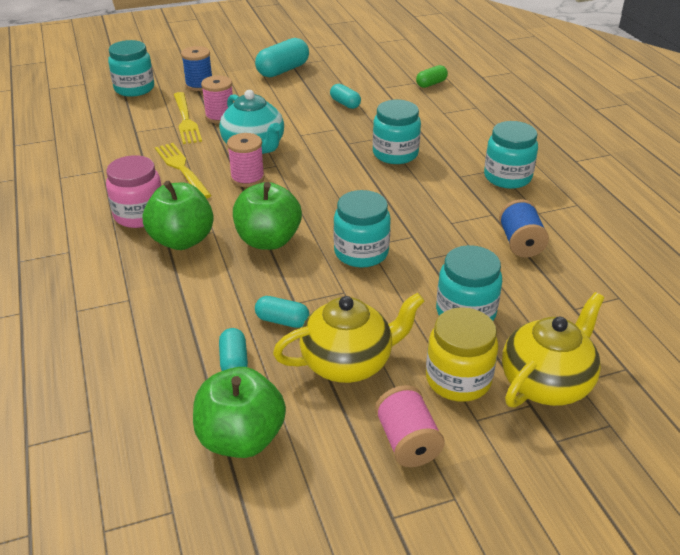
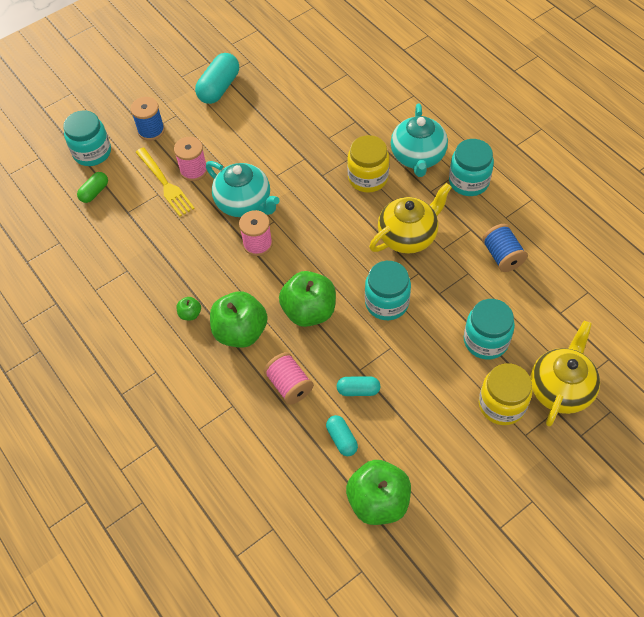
camera: 15 degrees left, 20 degrees up
(139, 215) = (190, 314): pink jar -> green apple
(182, 169) = (196, 249): yellow fork -> none
(345, 104) = (297, 122): turquoise capsule -> none
(348, 362) = (422, 414): yellow teapot -> yellow teapot (408, 236)
(395, 154) = (368, 178): turquoise jar -> yellow jar
(407, 442) = (487, 468): pink spool -> pink spool (289, 385)
(431, 84) = (362, 72): green capsule -> green capsule (94, 192)
(458, 149) = (418, 157): none -> turquoise teapot

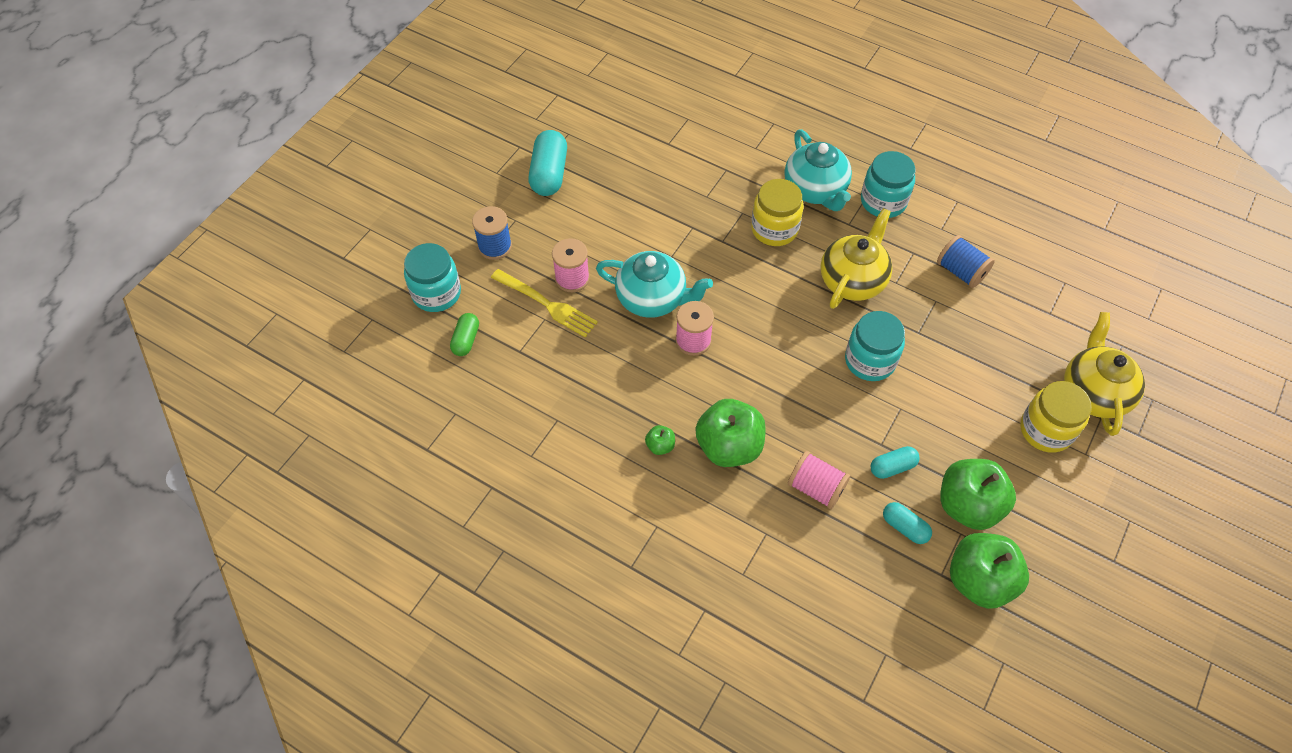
camera: 25 degrees left, 0 degrees up
(309, 311) = (792, 398): green apple -> green apple (968, 505)
(486, 340) = (993, 367): turquoise jar -> none

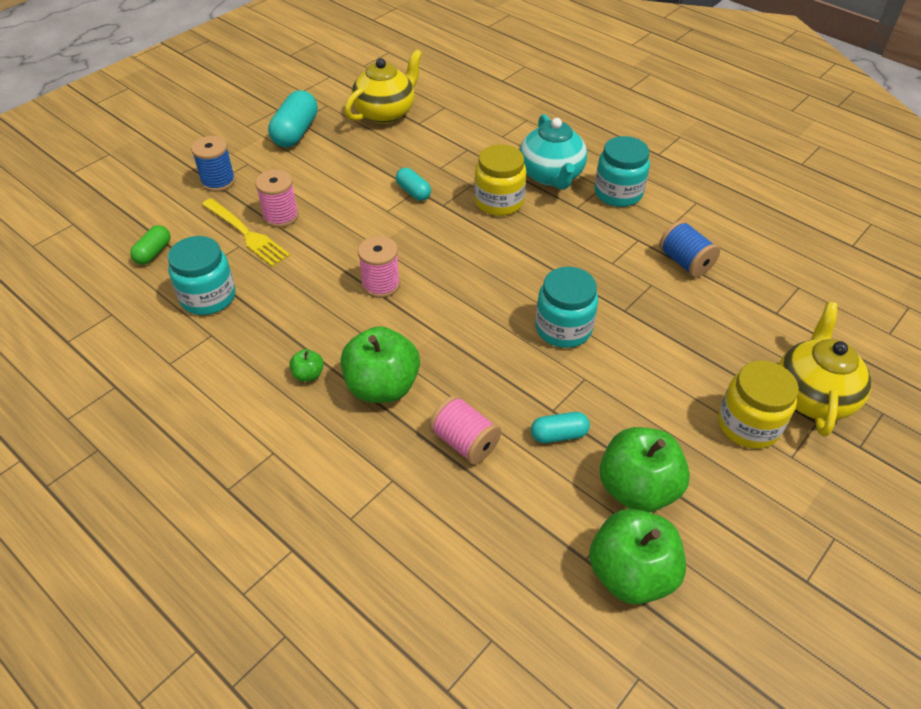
camera: 10 degrees right, 10 degrees down
(436, 293) = (144, 211): turquoise jar -> turquoise jar (208, 297)
(652, 299) = (353, 243): turquoise teapot -> none
(852, 280) = (566, 255): yellow teapot -> yellow teapot (385, 113)
(904, 527) = (555, 500): turquoise capsule -> turquoise capsule (413, 192)

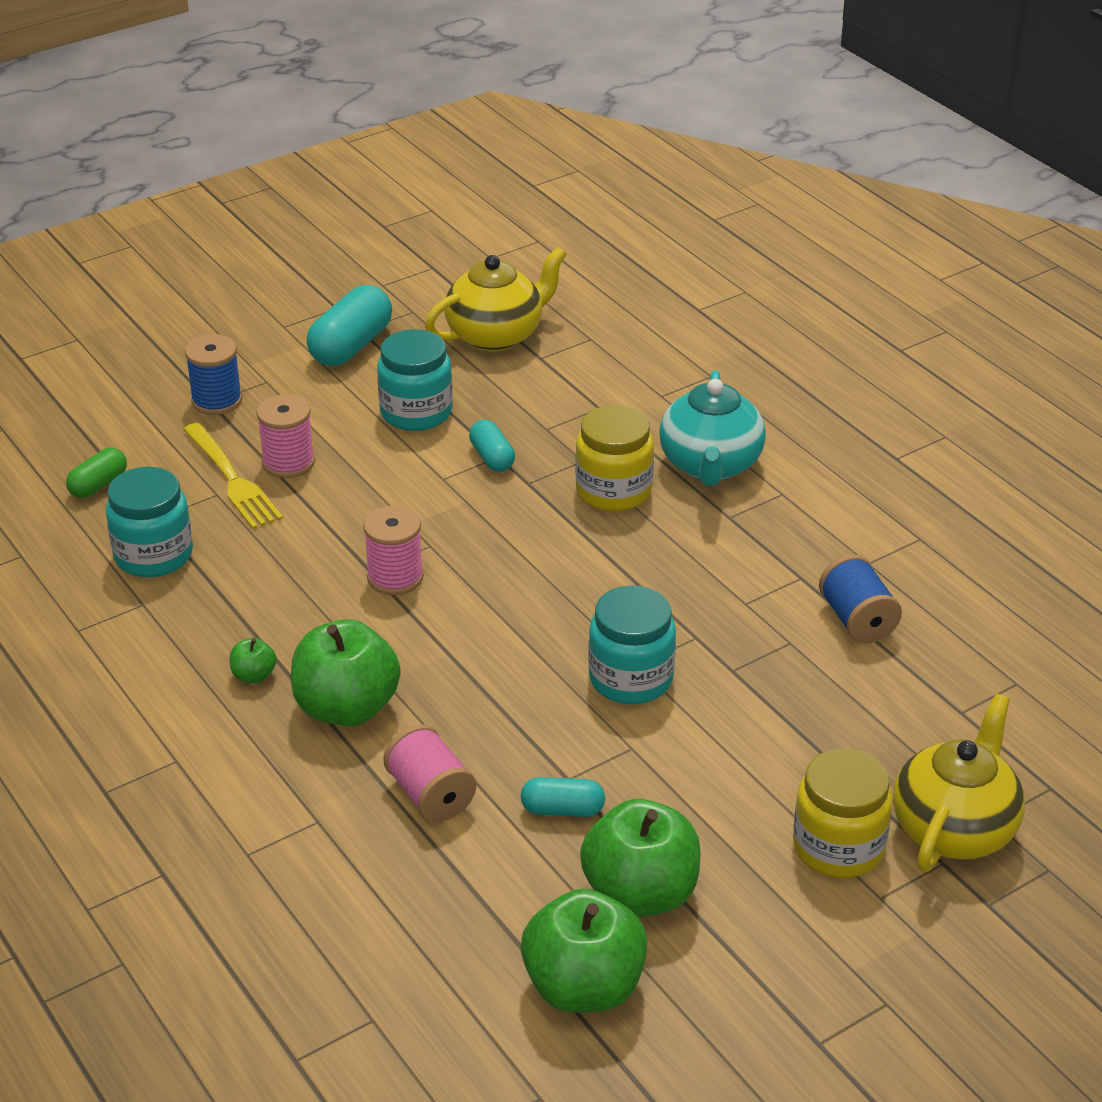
camera: 15 degrees right, 10 degrees down
(618, 193) = (803, 506): turquoise jar -> turquoise jar (416, 412)

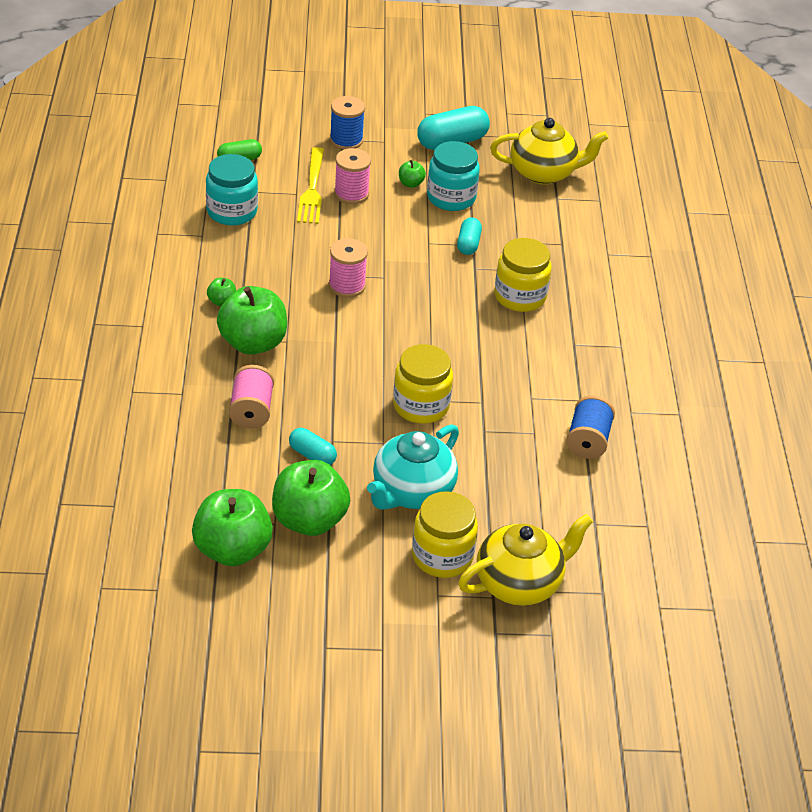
camera: 30 degrees right, 5 degrees up
(350, 417) = (411, 183): none -> green apple
(631, 678) = (421, 406): turquoise jar -> yellow jar
(710, 465) = (594, 309): turquoise teapot -> turquoise teapot (411, 492)

